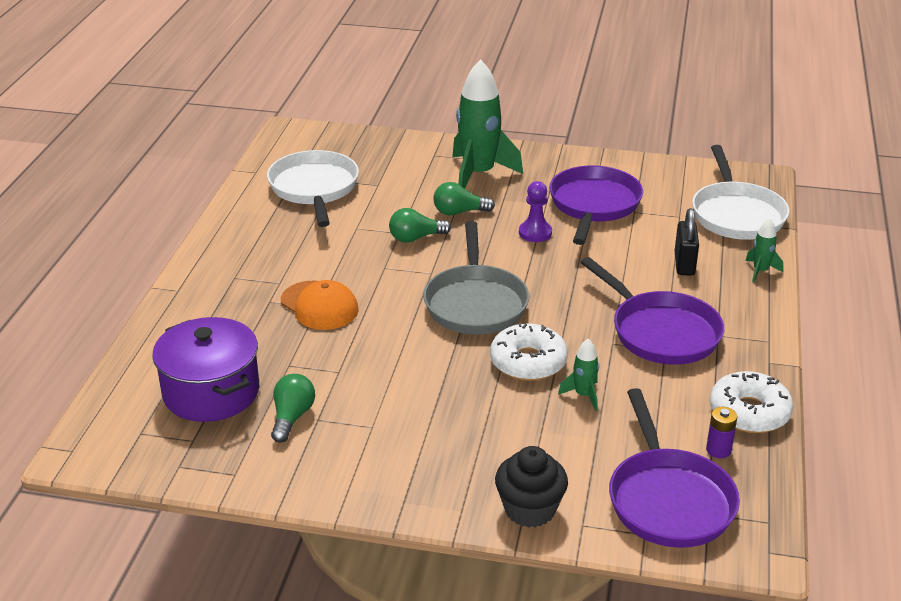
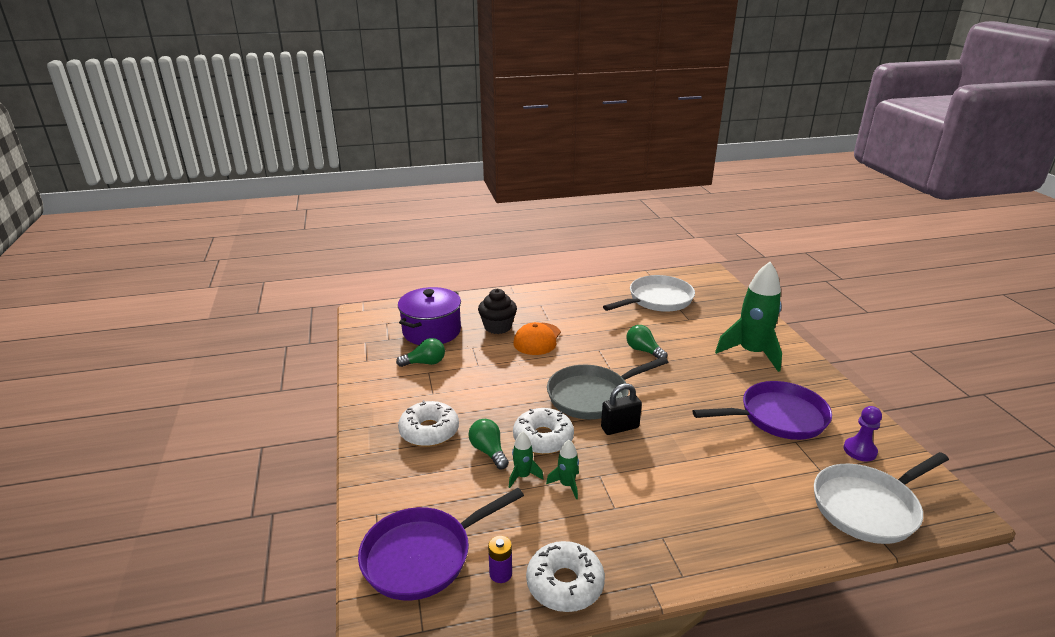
camera: 65 degrees right, 5 degrees down
(453, 448) = (429, 431): none -> white donut
(459, 212) = (694, 359): green light bulb -> green light bulb (488, 451)
(530, 509) = (382, 483): black cupcake -> black cupcake (497, 327)
(535, 233) = (705, 398): purple pawn -> purple pawn (860, 450)
(660, 332) = (636, 499): purple pan -> none
(684, 264) = (748, 490): black padlock -> black padlock (620, 428)
(760, 271) = (790, 545): green rocket -> green rocket (567, 485)

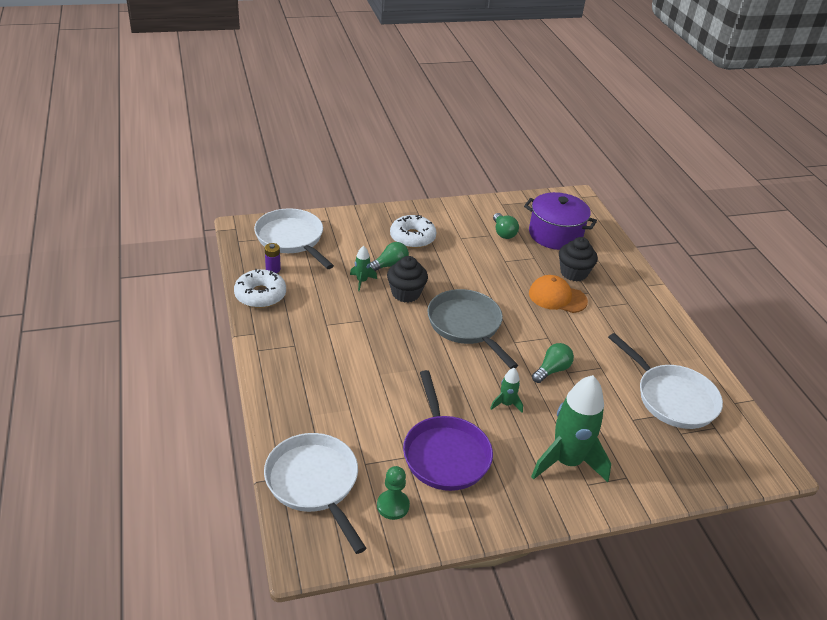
camera: 85 degrees right, 10 degrees up
(423, 556) = (292, 239): purple pan -> white pan
(543, 438) = (406, 293): white donut -> black cupcake
(567, 485) = (351, 302): green rocket -> green rocket (506, 404)
(620, 428) = (421, 338): black padlock -> none
(860, 450) = (393, 506): purple pawn -> green pawn

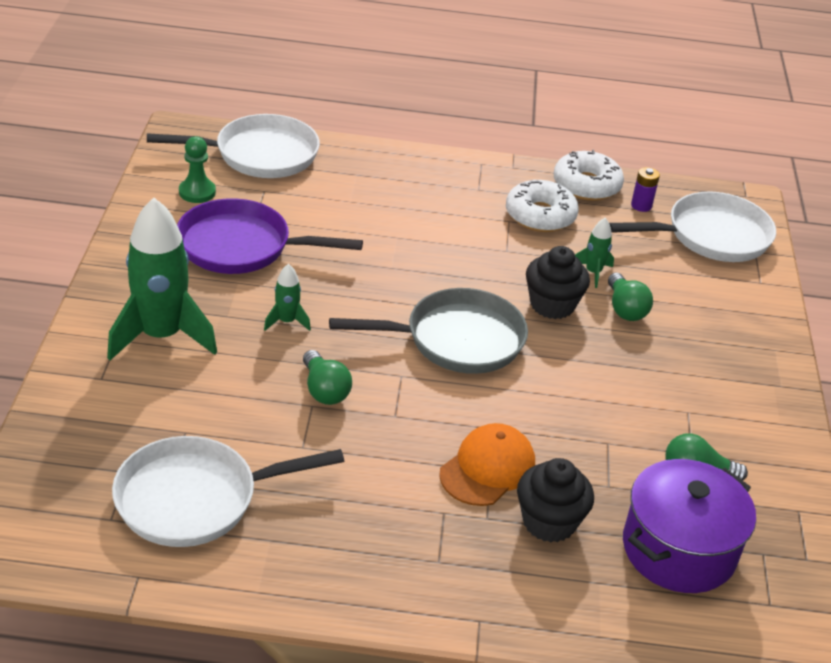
camera: 110 degrees right, 0 degrees up
(412, 238) = (697, 355): white donut -> white donut (540, 215)

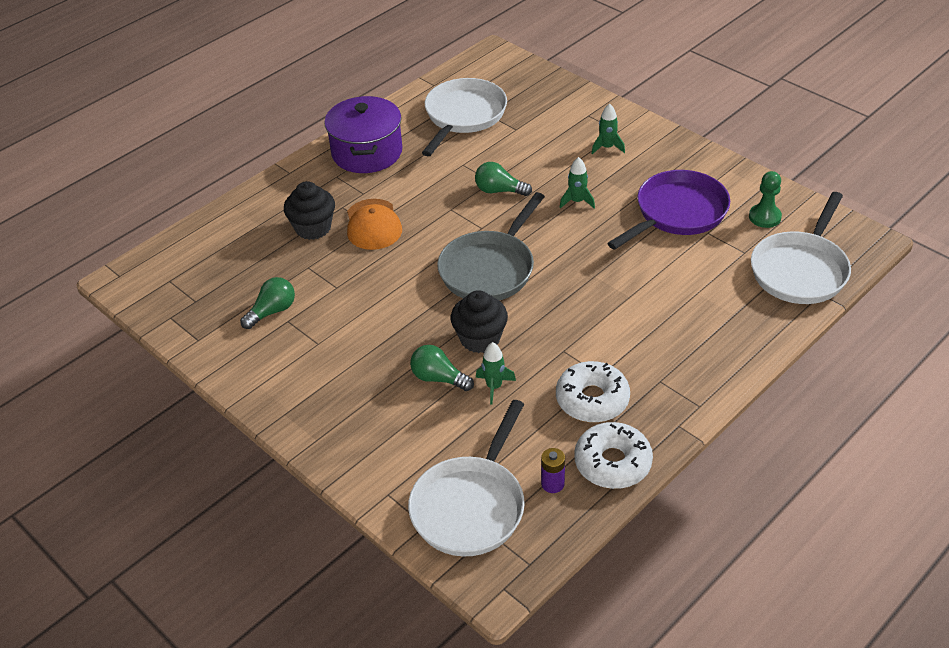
camera: 135 degrees right, 5 degrees up
(162, 336) = (607, 147): green rocket -> green rocket, size x0.45
(679, 549) = (239, 267): purple pot -> purple pot (367, 152)

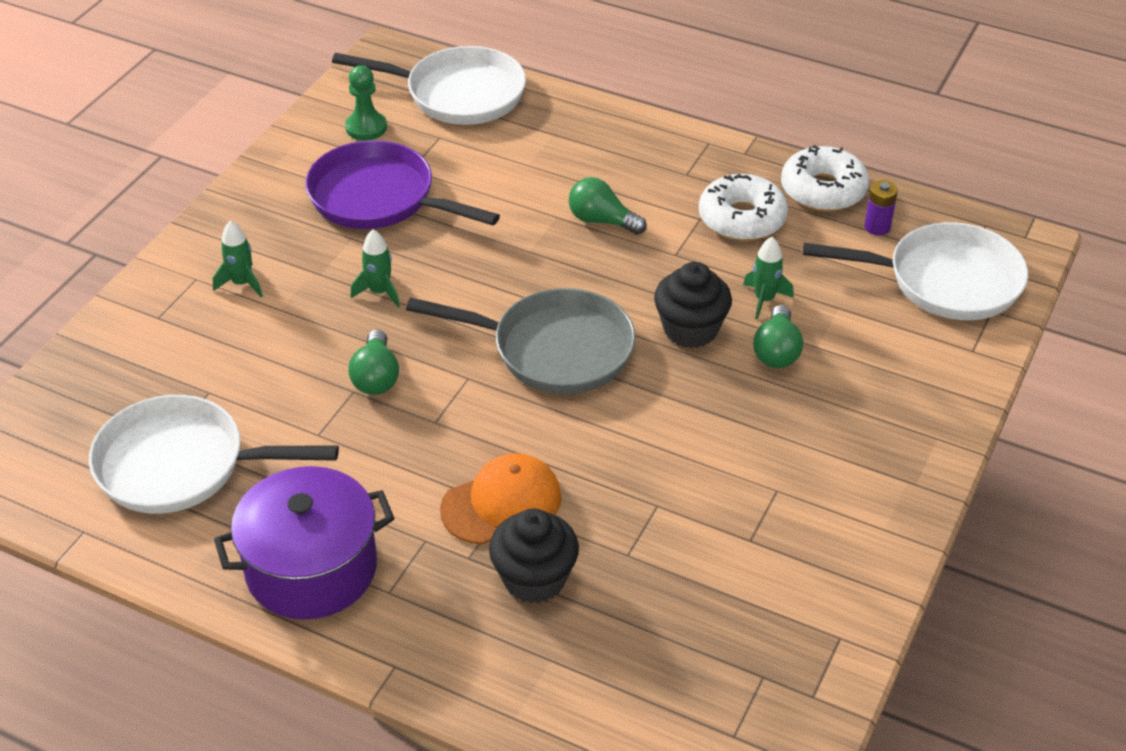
camera: 110 degrees left, 0 degrees up
(272, 311) = (740, 565): green light bulb -> green light bulb (602, 221)

